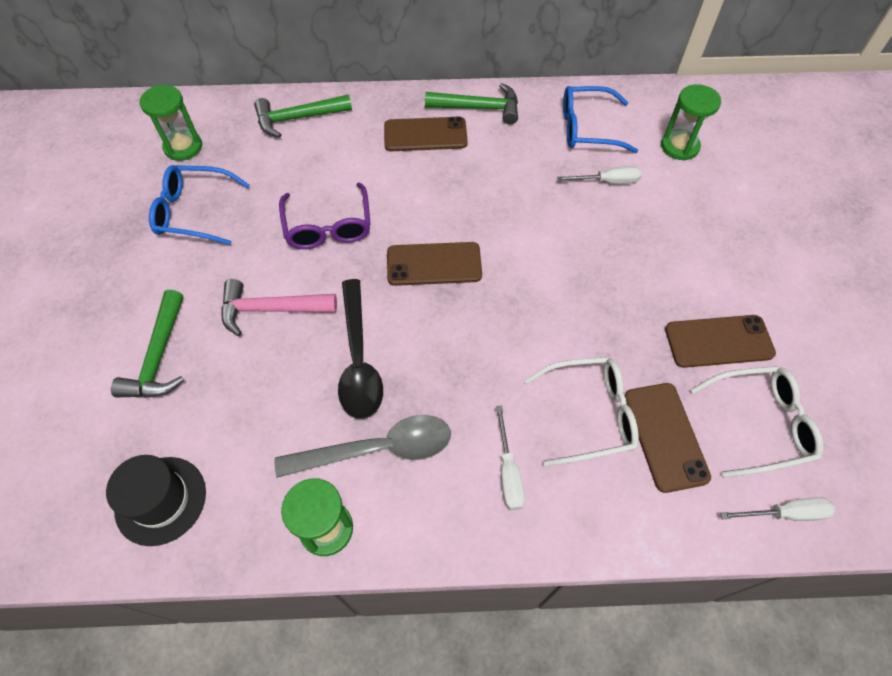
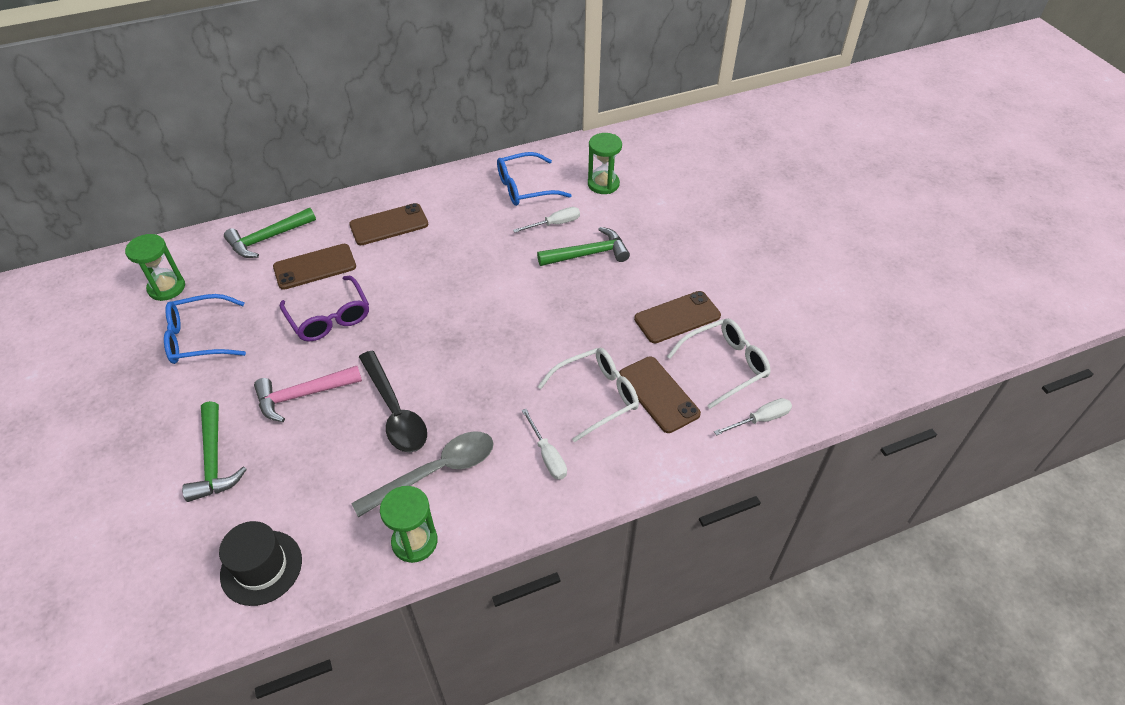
camera: 20 degrees left, 10 degrees down
(434, 264) = (433, 322): brown phone -> brown phone (315, 267)
(479, 108) = (428, 193): green hammer -> green hammer (588, 254)

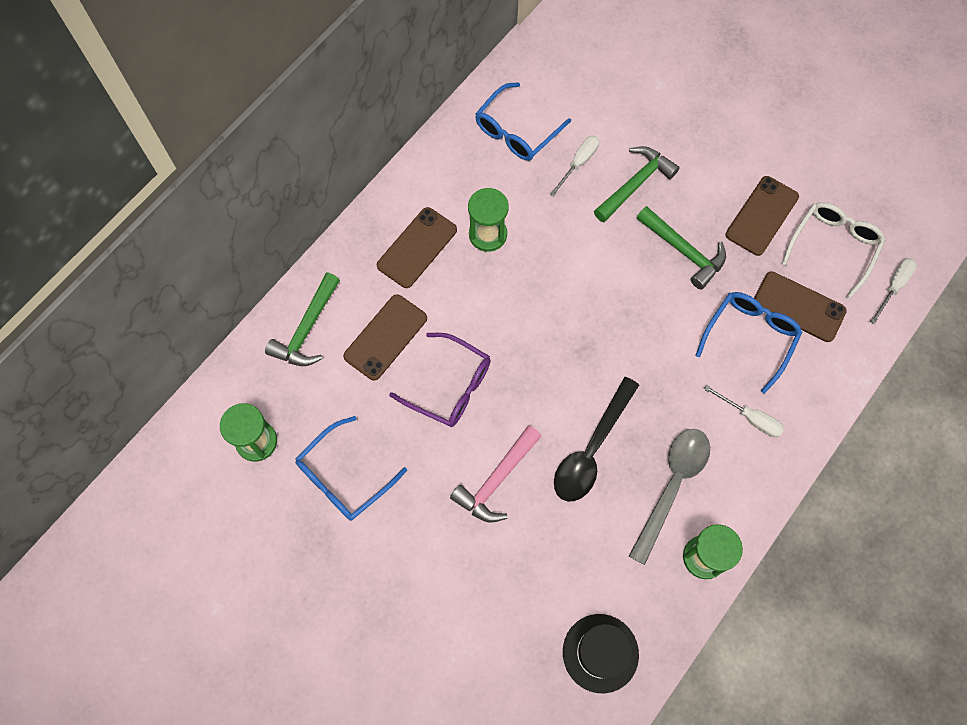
camera: 30 degrees left, 20 degrees up
(214, 461) = (474, 587): green hammer -> green hammer (684, 251)
(395, 411) = (591, 449): black spoon -> black spoon turned 90 degrees clockwise
(597, 396) = (750, 337): white glasses -> blue glasses
(603, 184) = (589, 88): green hourglass -> green hourglass (488, 234)

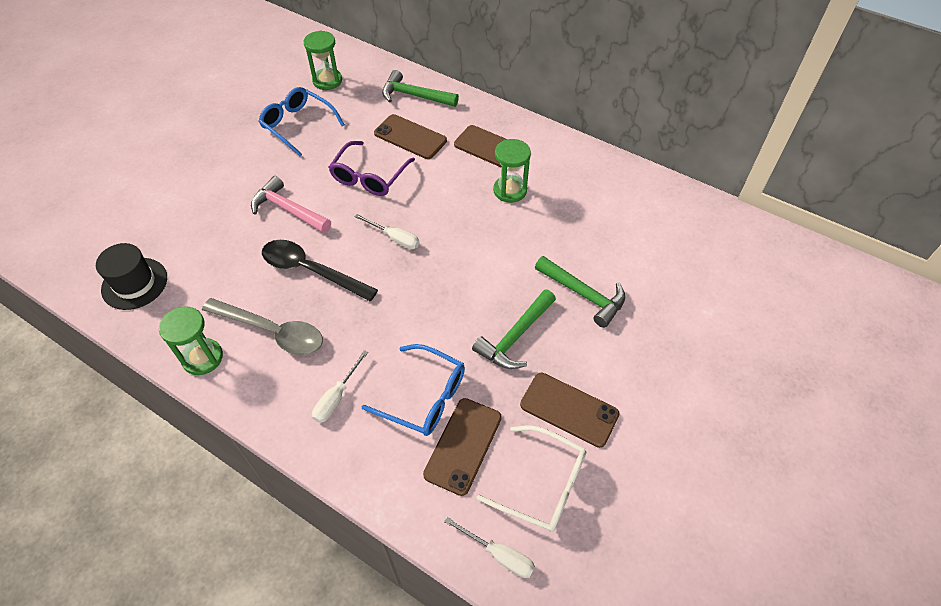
camera: 85 degrees right, 15 degrees down
(516, 131) = (618, 203): blue glasses -> none
(579, 163) = (596, 249): white screwdriver -> white screwdriver (394, 238)

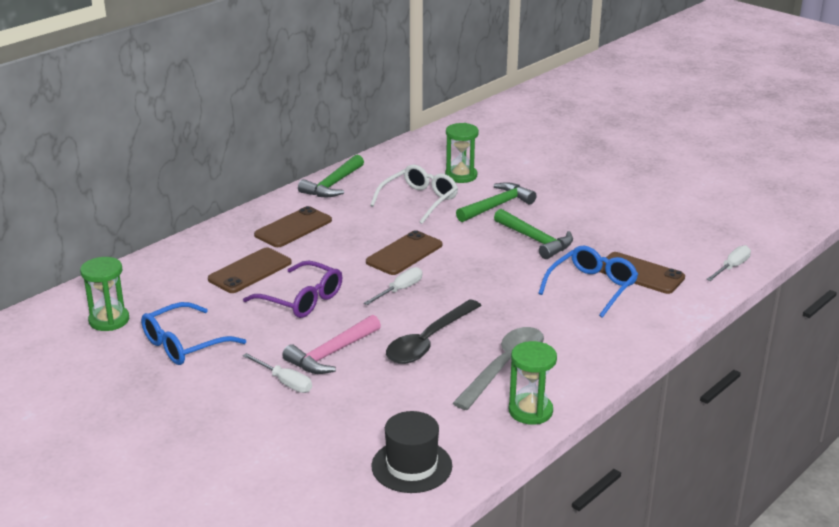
camera: 80 degrees left, 25 degrees down
(336, 397) = (588, 331): white screwdriver -> white screwdriver (285, 382)
(414, 96) = (179, 263): green hammer -> green hammer (333, 185)
(510, 190) = (358, 224): green hourglass -> green hourglass (461, 176)
(543, 485) = (675, 244): white glasses -> white glasses (419, 200)
(569, 409) = (610, 226): brown phone -> brown phone (404, 253)

